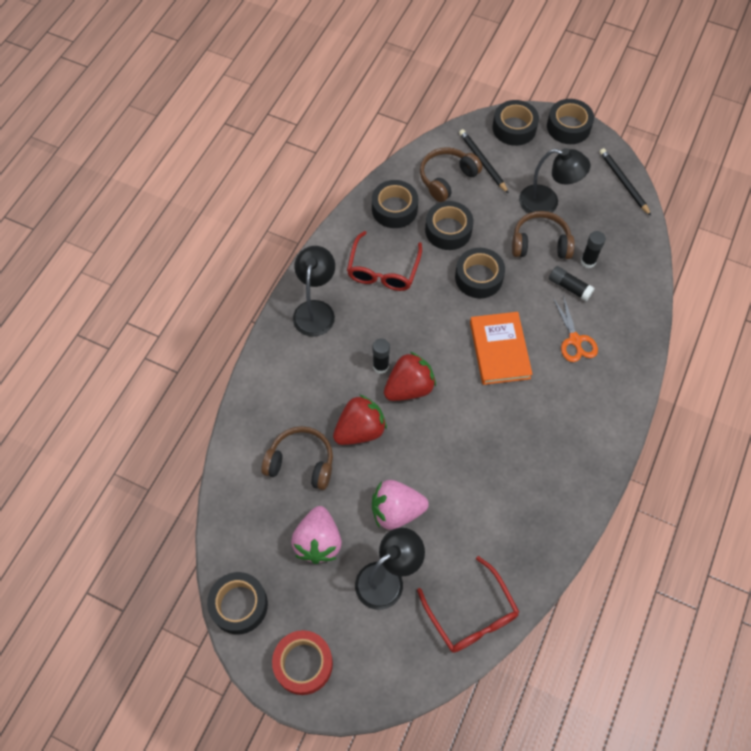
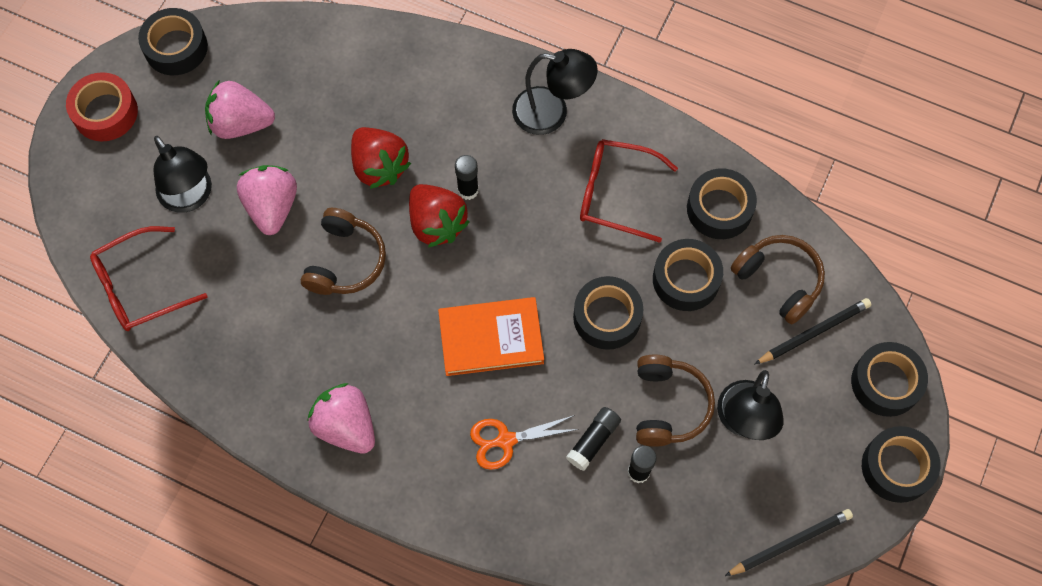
camera: 90 degrees right, 5 degrees up
(301, 462) = (340, 103): brown headphones -> brown headphones (345, 261)
(575, 446) = (346, 426): none -> pink strawberry

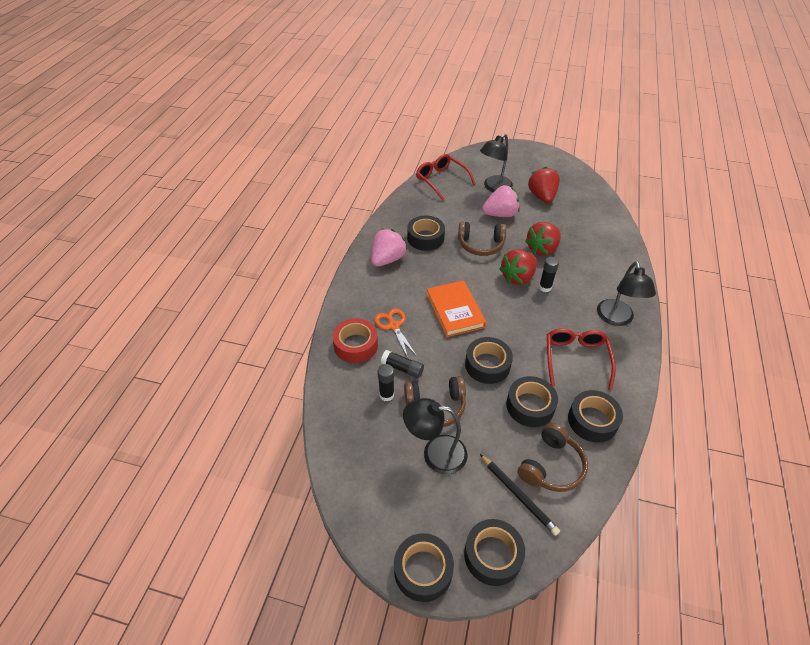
camera: 80 degrees right, 20 degrees down
(105, 112) = (525, 155): red tape -> red tape (356, 345)
(176, 47) = (572, 169): black tape -> black tape (425, 238)
(241, 123) = (542, 196): pink strawberry -> red strawberry
(790, 543) = (350, 494): black pencil -> none

